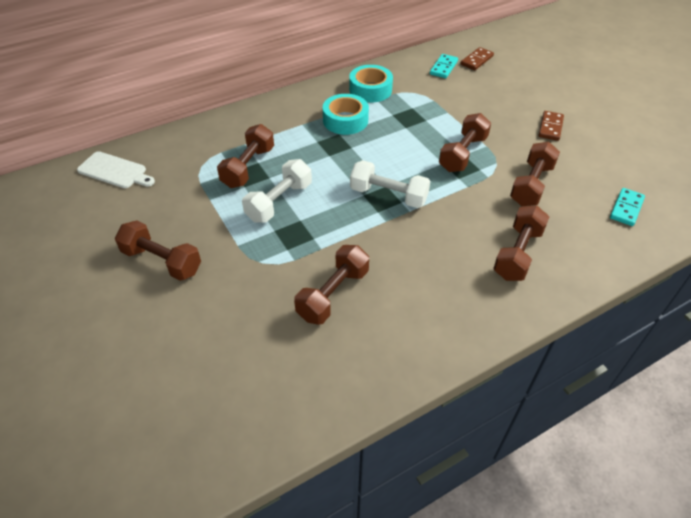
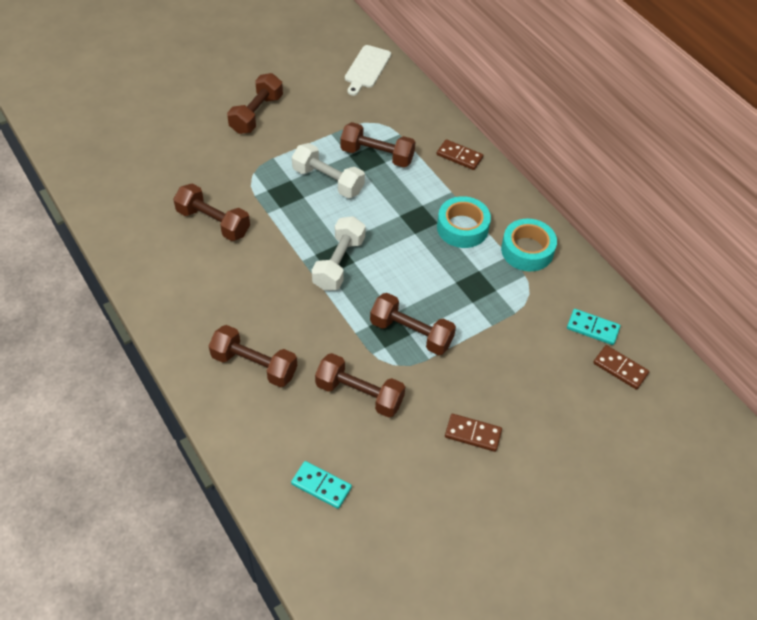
camera: 85 degrees right, 5 degrees up
(258, 117) = (459, 156): none -> brown domino

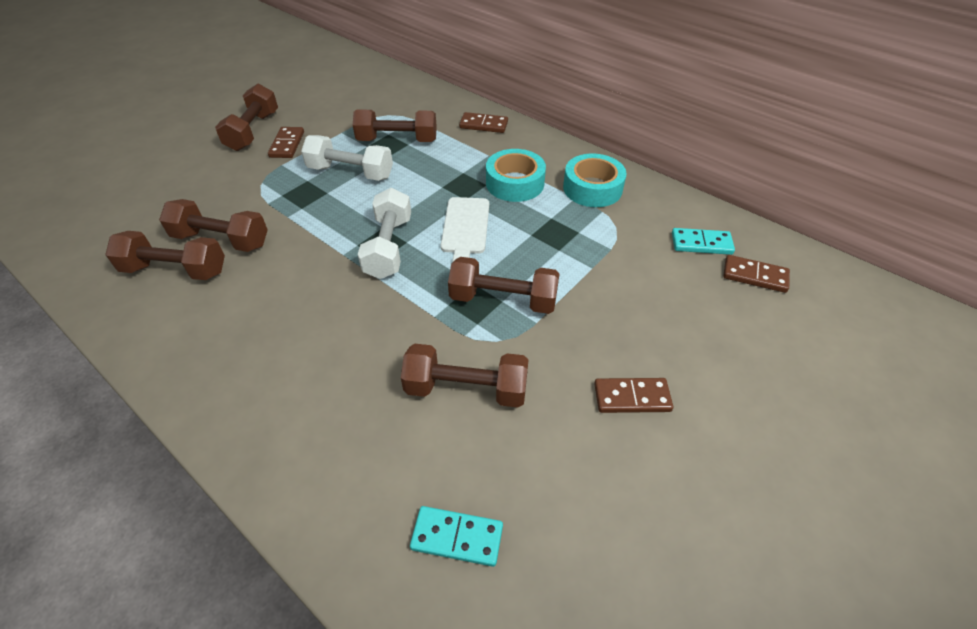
camera: 15 degrees left, 5 degrees down
(254, 365) = (311, 391): brown dumbbell -> brown dumbbell (175, 270)
(282, 136) = (287, 144): none -> brown domino
(366, 68) = (362, 76): white cutting board -> white cutting board (465, 228)

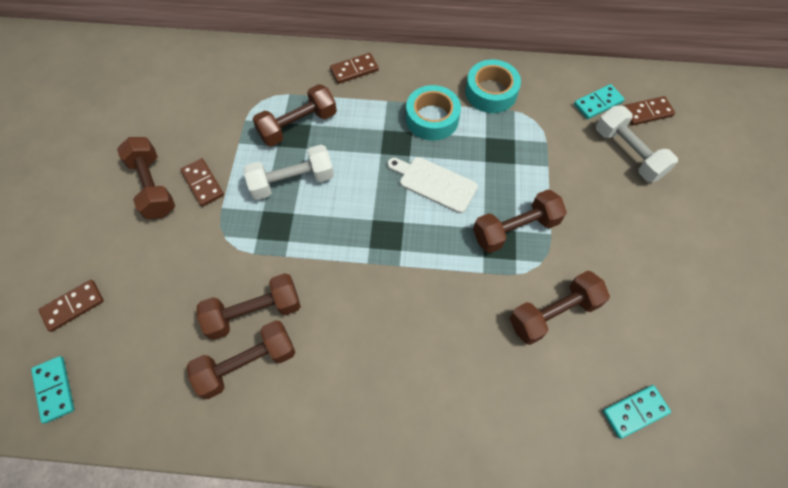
camera: 35 degrees left, 15 degrees up
(49, 213) = (55, 389): none -> turquoise domino
(388, 247) = (395, 235): white dumbbell -> white dumbbell (628, 153)
(465, 228) = (434, 183): white cutting board -> white cutting board turned 150 degrees clockwise
(632, 397) = (649, 252): brown domino -> brown domino (73, 306)

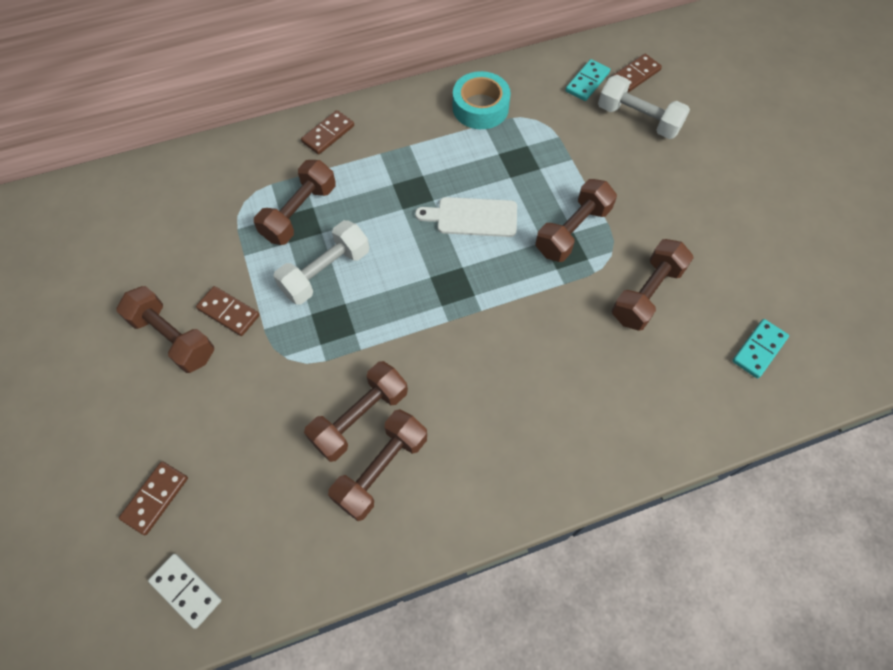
camera: 25 degrees left, 0 degrees up
(55, 389) = (186, 590): turquoise domino -> white domino
(432, 118) = (436, 154): turquoise tape -> none

